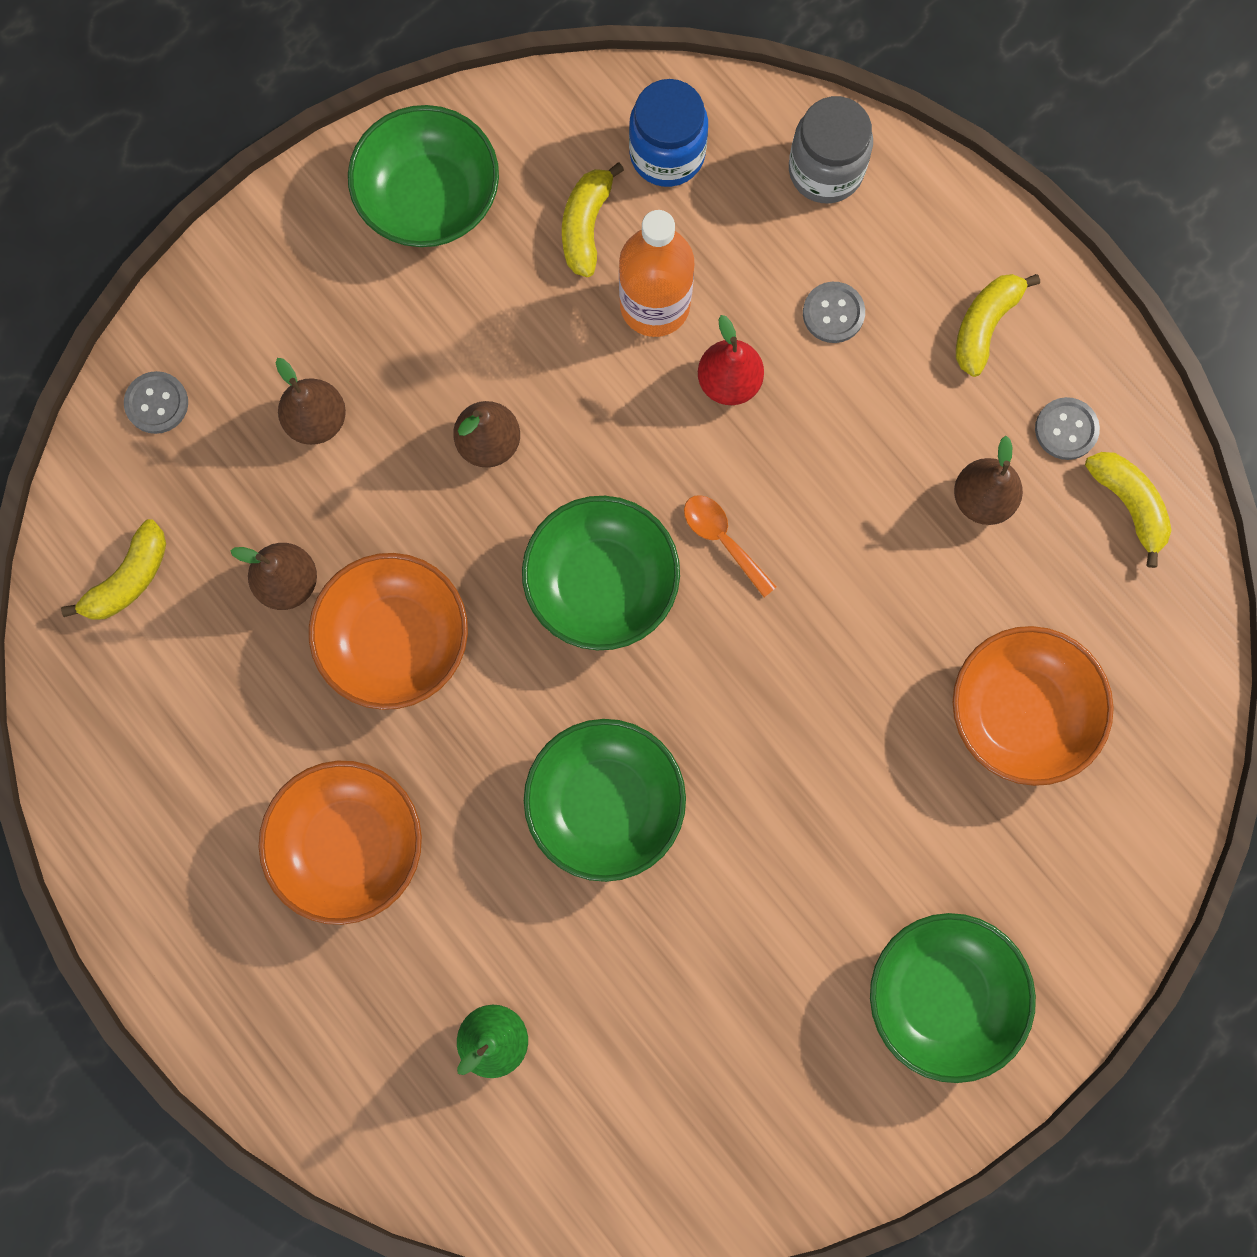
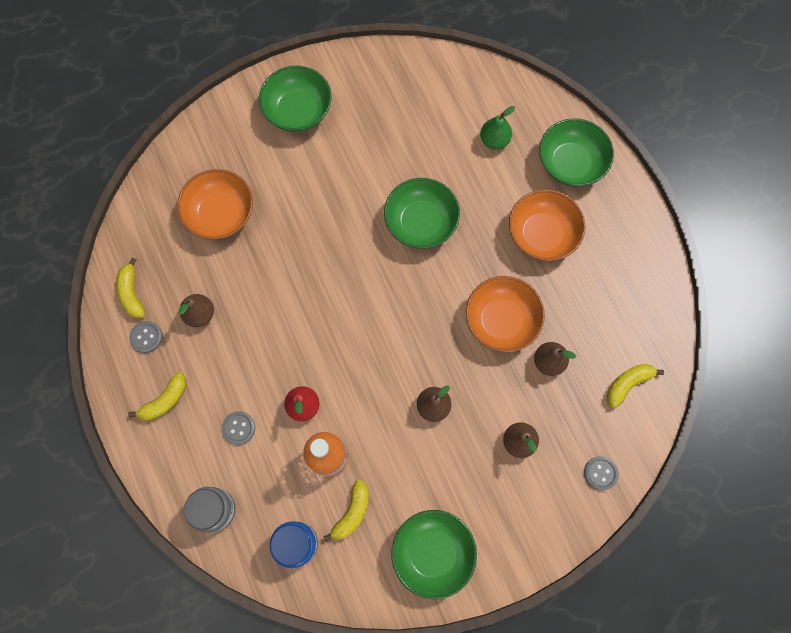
camera: 165 degrees left, 5 degrees down
(601, 583) = (395, 321): green bowl -> green bowl (570, 163)
(722, 540) = (331, 327): orange spoon -> none

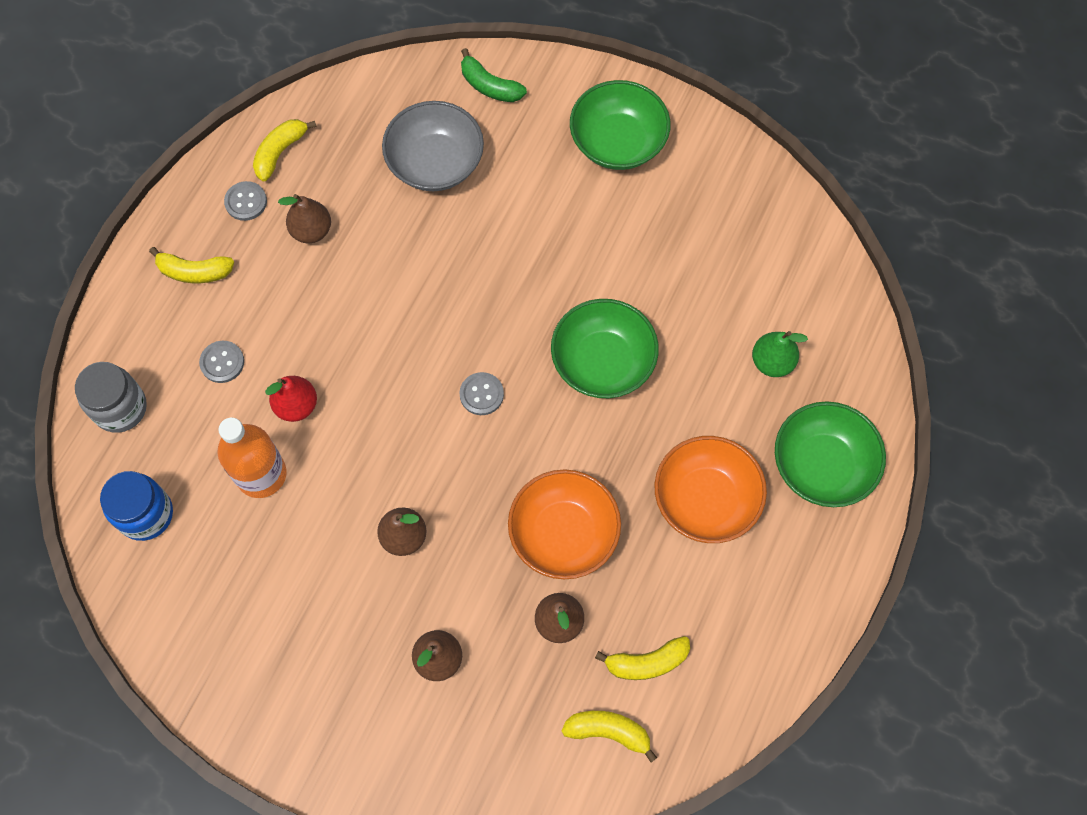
camera: 50 degrees right, 5 degrees down
(200, 148) = (490, 86): none -> green banana
(220, 214) = (435, 163): orange bowl -> grey bowl
(352, 512) = (221, 544): yellow banana -> yellow banana (647, 662)
(432, 552) = (241, 661): green bowl -> none
(600, 473) = (476, 779): grey button -> grey button (481, 394)

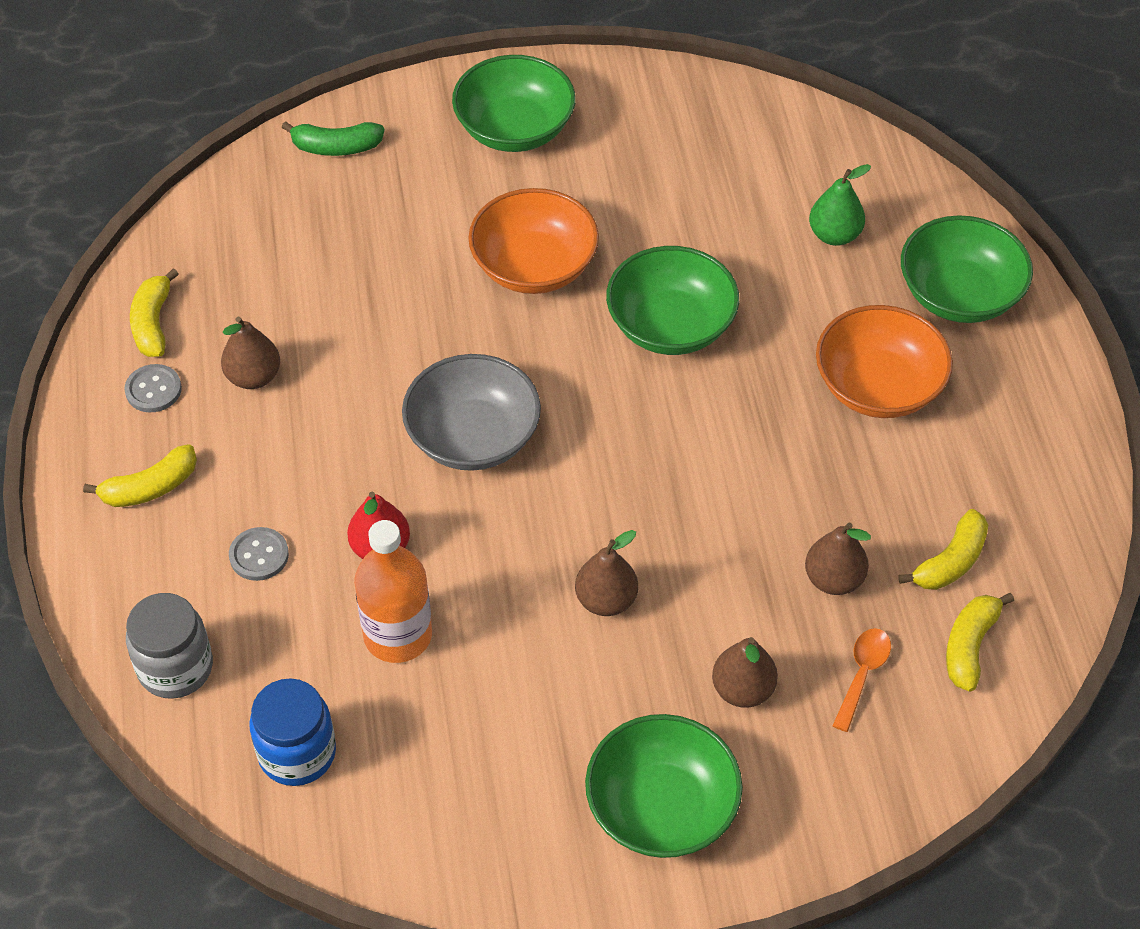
camera: 35 degrees left, 15 degrees down
(325, 704) = (661, 808): none -> green bowl
(435, 163) = (338, 244): grey bowl -> grey bowl (473, 437)
(481, 394) = (572, 424): grey button -> none
(522, 702) = (862, 674): none -> orange spoon
(563, 533) = (767, 498): orange bowl -> orange bowl (534, 266)
(608, 732) = (969, 646): yellow banana -> yellow banana turned 45 degrees counterclockwise

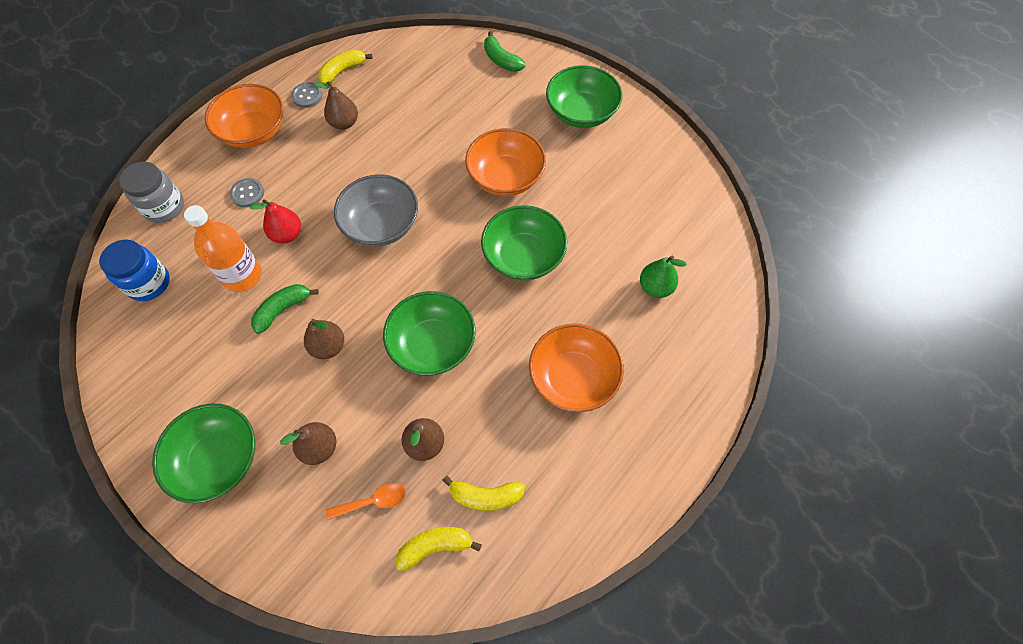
camera: 50 degrees right, 10 degrees up
(150, 487) = (254, 131): yellow banana -> orange bowl
(500, 619) = (283, 309): none -> green banana
(959, 294) = (676, 375): green bowl -> green bowl (432, 344)

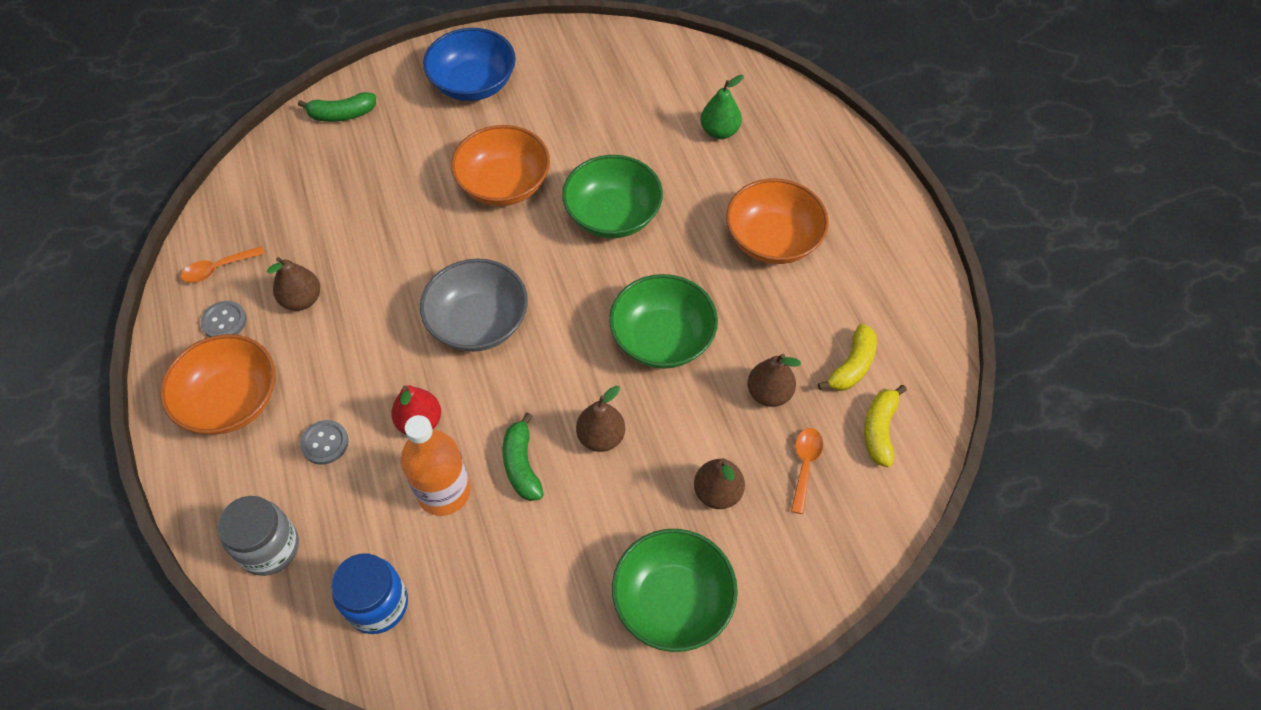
camera: 60 degrees left, 5 degrees down
(342, 71) = (218, 269): yellow banana -> orange spoon
(581, 113) = (473, 84): green bowl -> blue bowl

